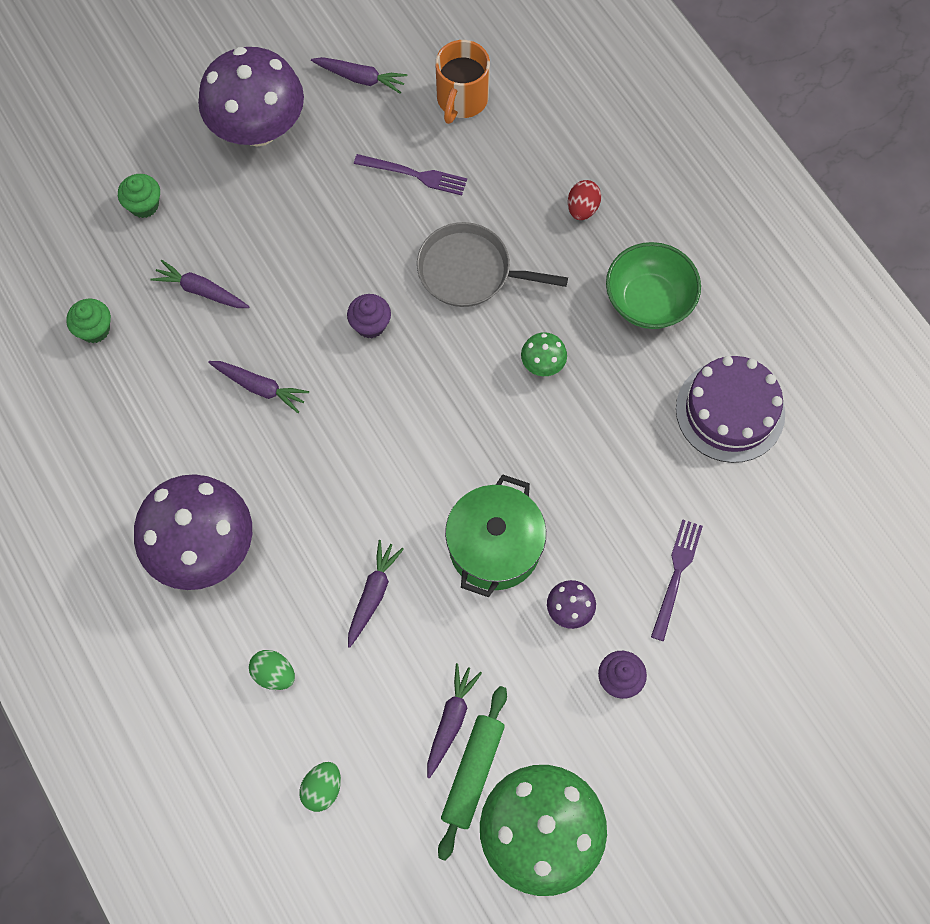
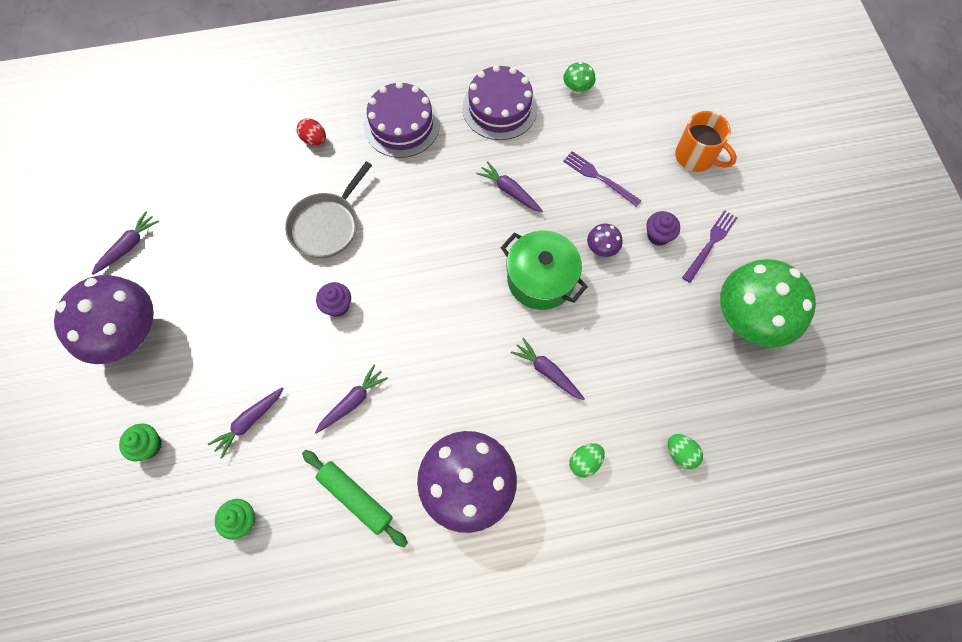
camera: 70 degrees left, 0 degrees up
(414, 175) = (231, 236): purple fork -> purple fork (710, 244)
(451, 721) = (656, 349): purple carrot -> purple carrot (510, 191)
(461, 99) = (186, 184): orange mug -> orange mug (696, 157)
(473, 773) = (696, 347): green rolling pin -> green rolling pin (355, 498)
(542, 364) = (419, 204): green mushroom -> green mushroom (577, 89)
(648, 300) = (401, 125): green bowl -> purple cake

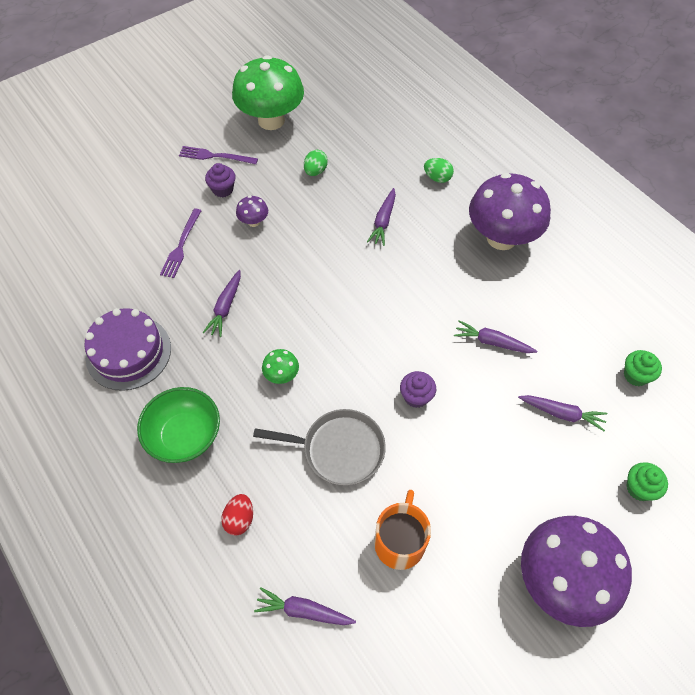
camera: 115 degrees left, 10 degrees down
(128, 246) = (472, 654): purple carrot -> purple carrot (304, 611)
(355, 498) = (561, 304): green rolling pin -> none
(401, 125) = (185, 436): purple cake -> green bowl
(540, 279) = (305, 253): green pot -> none
(577, 89) = (80, 295): green mushroom -> green mushroom (281, 375)
(680, 453) = (396, 130): green egg -> green egg (315, 171)
(696, 157) = (130, 186): orange mug -> orange mug (400, 542)

